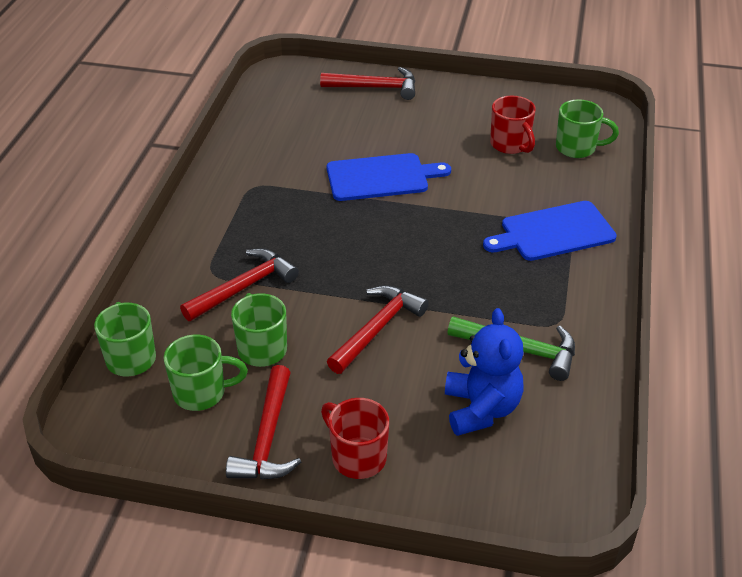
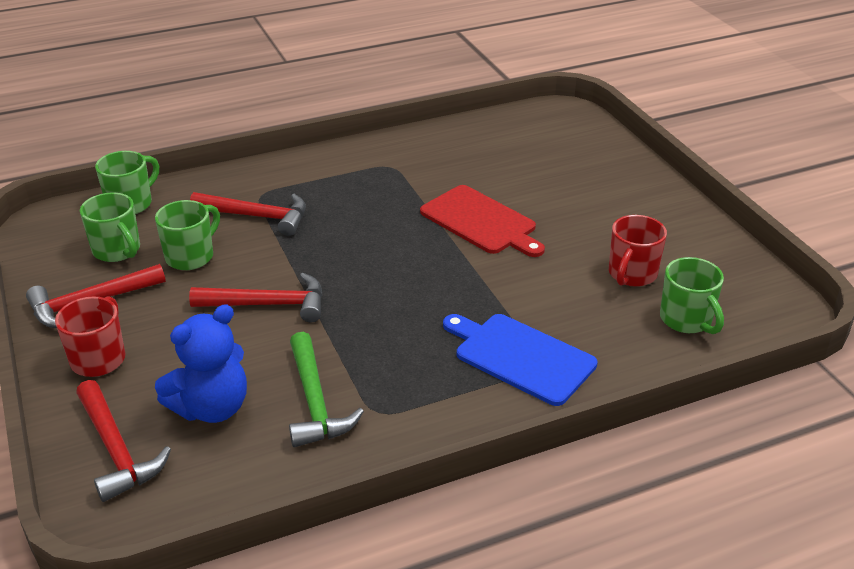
camera: 55 degrees right, 5 degrees down
(376, 88) = (613, 164): red hammer -> red hammer (117, 450)
(381, 177) = (481, 221): blue cutting board -> red cutting board

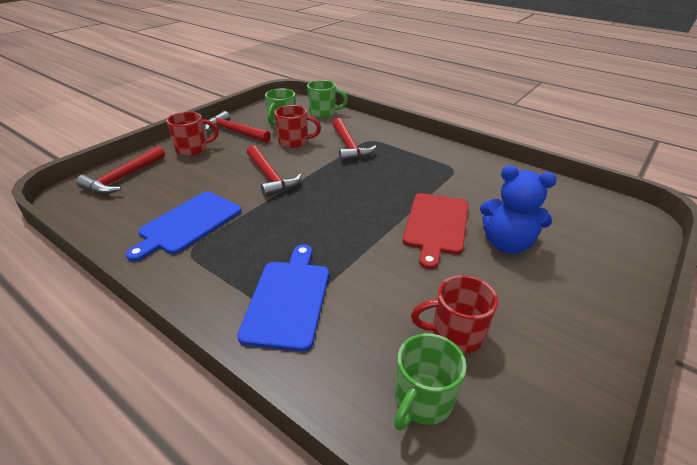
camera: 60 degrees right, 0 degrees up
(191, 256) = (294, 141): green mug -> red mug
(212, 408) = (168, 192): blue teddy bear -> blue teddy bear (507, 244)
(315, 402) = (188, 224): green hammer -> blue cutting board

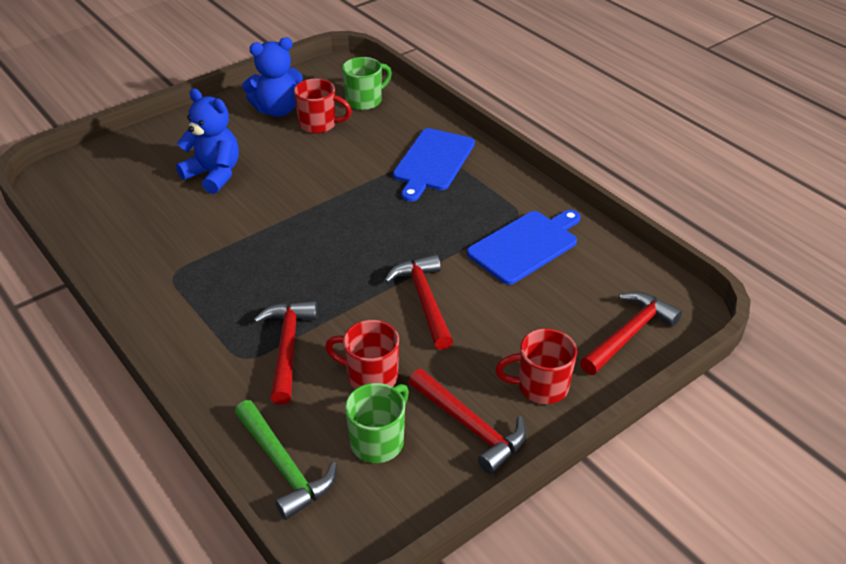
camera: 165 degrees left, 5 degrees up
(323, 113) = (284, 467): green mug -> green hammer
(436, 225) = (264, 202): red cutting board -> none
(530, 351) = (277, 110): none -> blue teddy bear

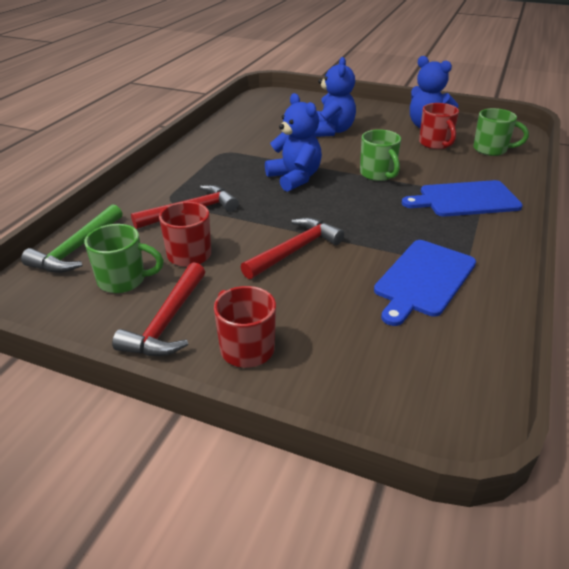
camera: 60 degrees right, 5 degrees down
(292, 245) = (294, 178): none -> blue teddy bear
(340, 188) = (378, 174): none -> green mug
(525, 245) = (423, 279): blue cutting board -> blue cutting board turned 105 degrees clockwise
(629, 334) = (373, 390): red hammer -> none

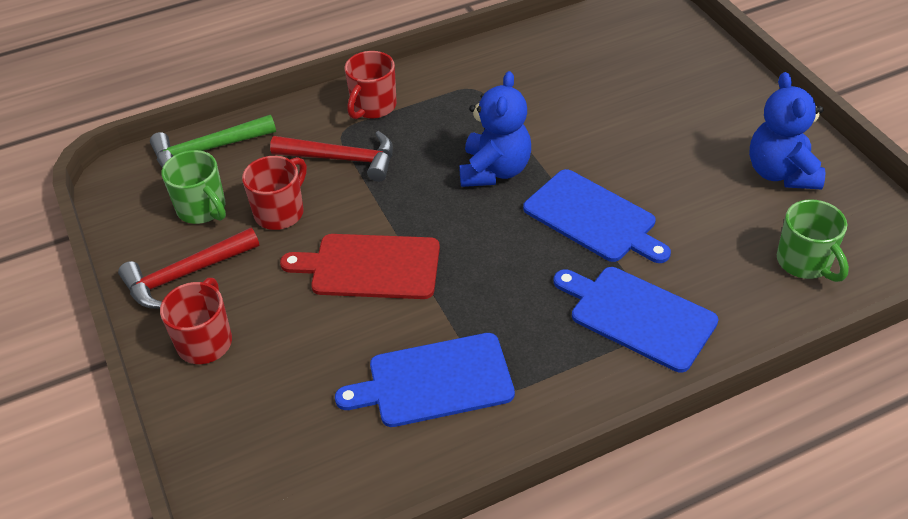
camera: 45 degrees right, 10 degrees up
(295, 250) = (370, 267): red hammer -> red cutting board
(331, 131) = (639, 116): blue teddy bear -> none
(378, 174) = (593, 218): green mug -> blue cutting board
(435, 144) = (742, 210): red mug -> red mug (373, 107)

